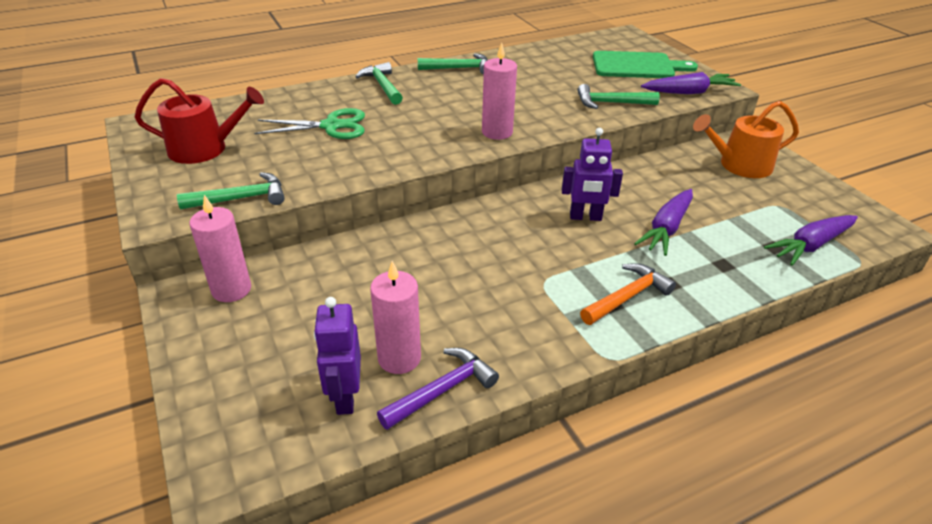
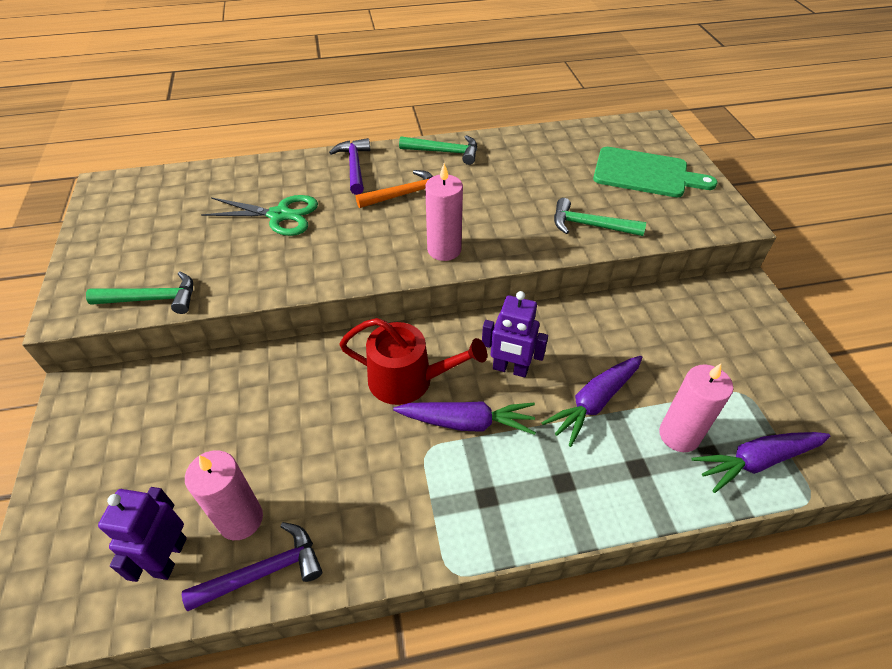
camera: 15 degrees right, 10 degrees up
(205, 149) = (149, 227): red watering can -> red watering can (408, 380)
(231, 290) = (124, 396): pink candle -> pink candle (679, 435)
(382, 86) = (354, 166): green hammer -> purple hammer
(627, 297) = (508, 490): orange hammer -> orange hammer (404, 194)
(689, 92) = (689, 222): purple carrot -> purple carrot (467, 422)
(739, 165) = (721, 325): orange watering can -> none

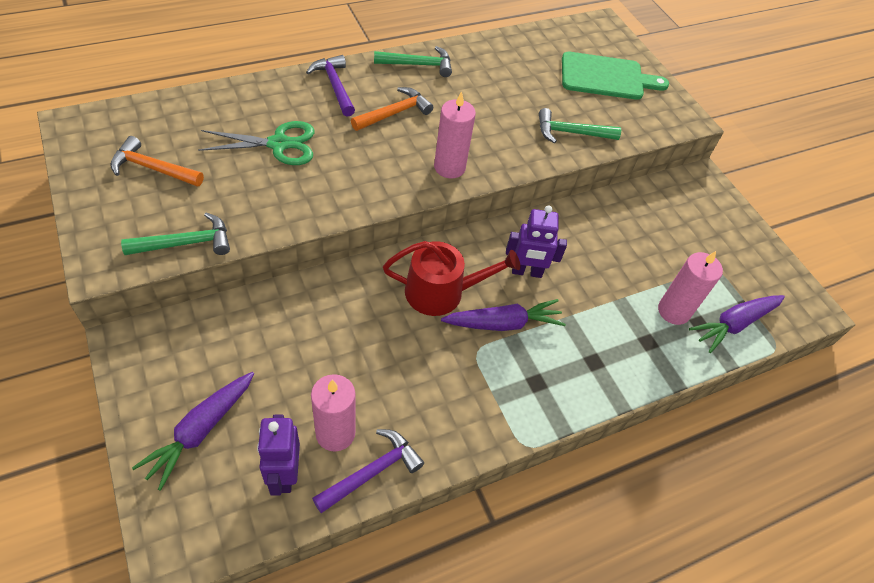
camera: 20 degrees left, 5 degrees up
(153, 228) = (152, 168): none -> orange hammer
(594, 402) = (602, 292): purple carrot -> purple carrot (201, 431)

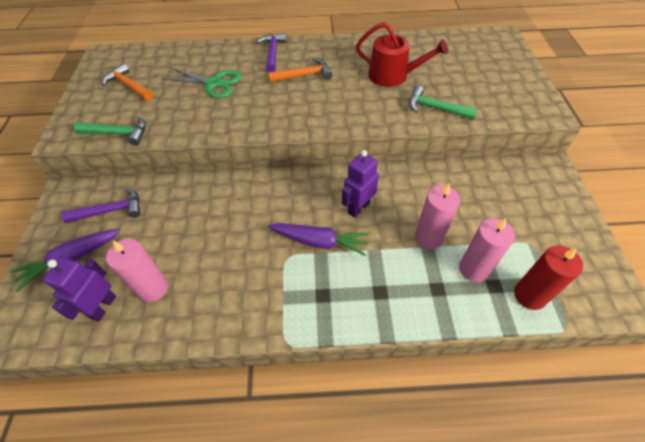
camera: 30 degrees right, 0 degrees up
(372, 471) = (162, 325): purple hammer -> purple hammer (111, 210)
(418, 65) = (339, 47): green hammer -> none
(442, 292) = (285, 207): red watering can -> red watering can (393, 76)
(449, 167) = (324, 117): pink candle -> pink candle (428, 237)
(526, 272) = (358, 207): purple robot -> purple robot turned 105 degrees clockwise
(606, 77) = (487, 73): green cutting board -> none
(734, 324) = (529, 295): purple carrot -> red candle

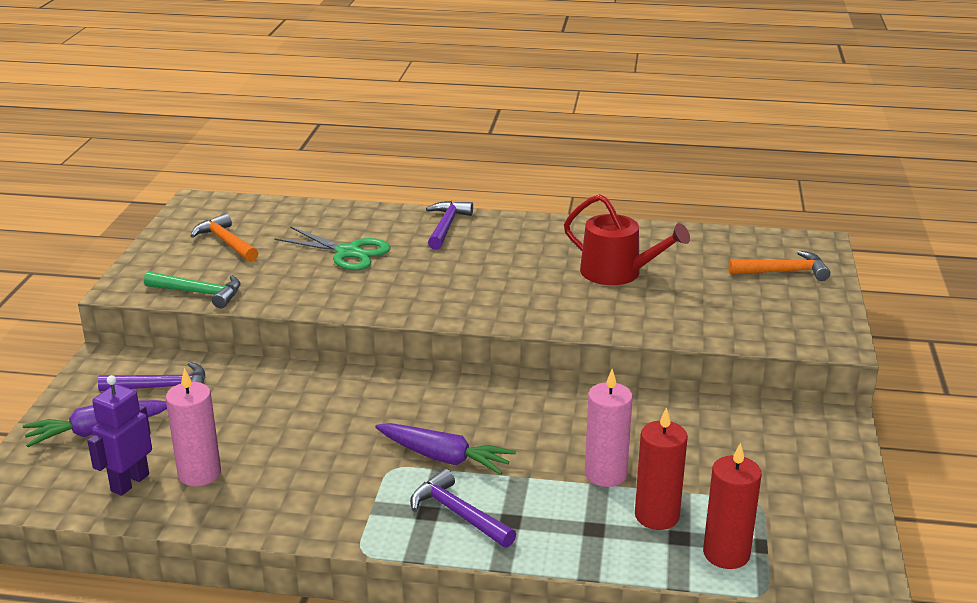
camera: 10 degrees right, 25 degrees down
(304, 75) = (483, 257): orange hammer -> orange hammer (783, 272)
(343, 292) = (458, 514): none -> purple hammer
(358, 207) = (515, 429): purple robot -> none
(435, 108) = (664, 317): green hammer -> none
(473, 269) = (657, 516): pink candle -> red candle

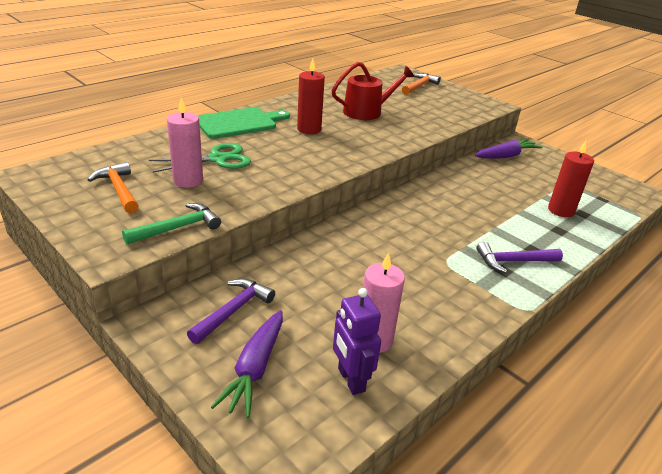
camera: 55 degrees left, 5 degrees up
(226, 242) = (118, 189): orange hammer -> orange hammer turned 60 degrees clockwise
(444, 458) = (452, 241): purple carrot -> purple carrot (506, 156)
(446, 226) = (239, 123): purple hammer -> green cutting board
(605, 474) = (513, 206): pink candle -> pink candle (188, 180)
(726, 554) = (604, 209): red candle -> red candle (309, 129)

